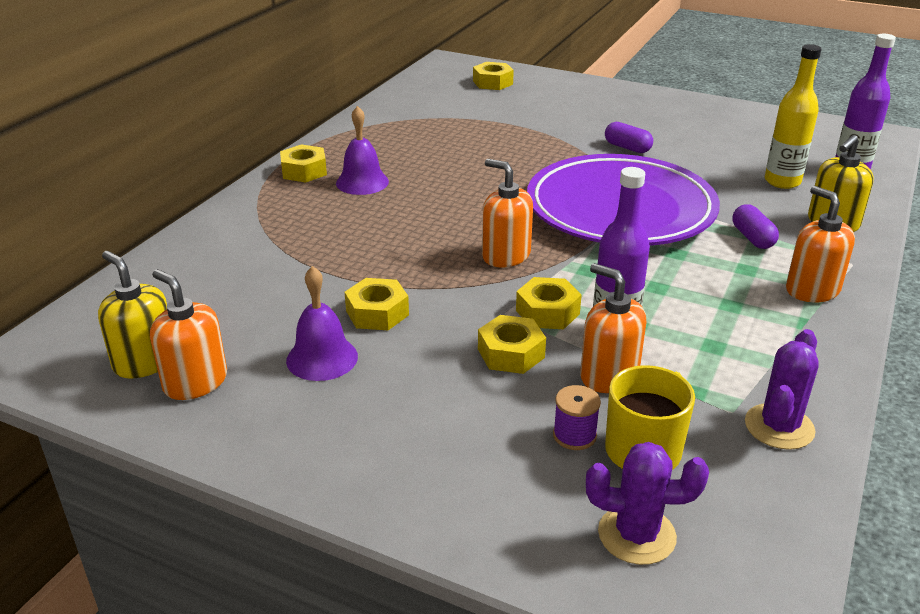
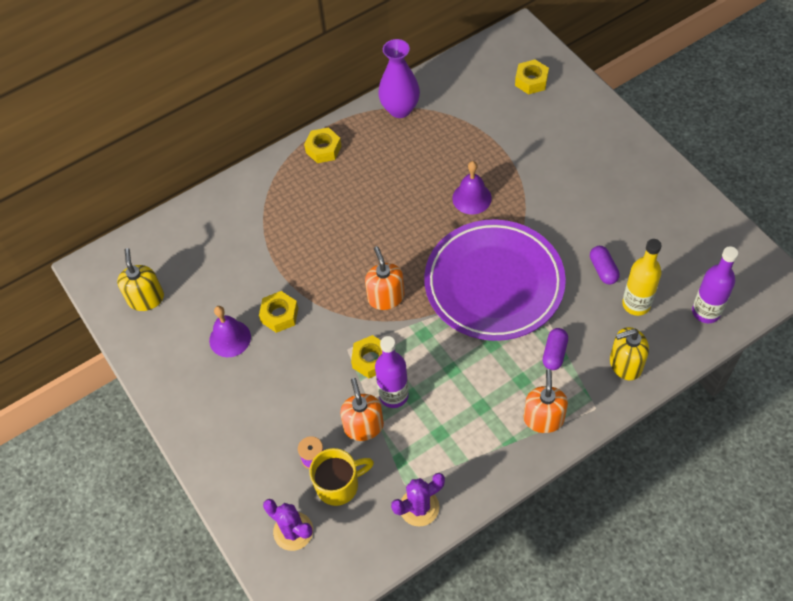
camera: 35 degrees right, 25 degrees up
(195, 382) = (161, 326): orange soap dispenser -> none
(362, 182) = (351, 178): purple bell -> purple bell (471, 198)
(370, 126) = (400, 109): none -> purple vase
(511, 353) = (326, 383): yellow nut -> none
(627, 148) = (560, 214): purple capsule -> purple capsule (603, 270)

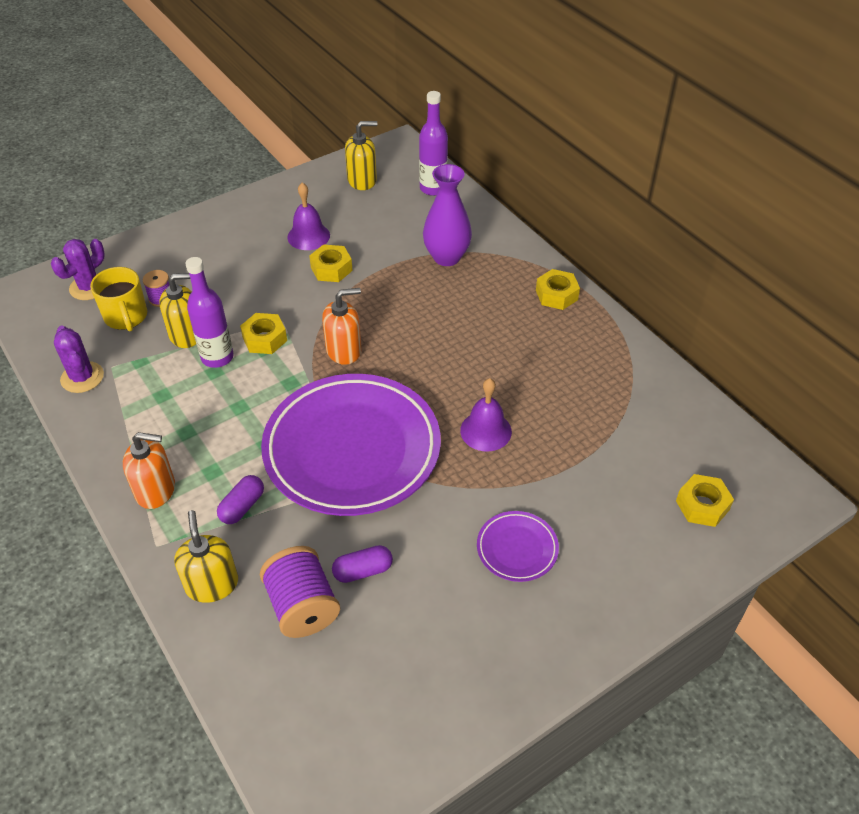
camera: 85 degrees right, 10 degrees down
(363, 426) = (186, 334): orange soap dispenser -> yellow soap dispenser
(400, 109) = (628, 362): purple vase -> purple vase (446, 257)
(554, 353) = (242, 506): purple capsule -> purple capsule turned 75 degrees counterclockwise
(575, 181) = (517, 549): none -> purple plate
(636, 304) = (302, 606): yellow bottle -> purple spool
(706, 312) = (278, 698): purple bottle -> purple bottle (433, 188)

